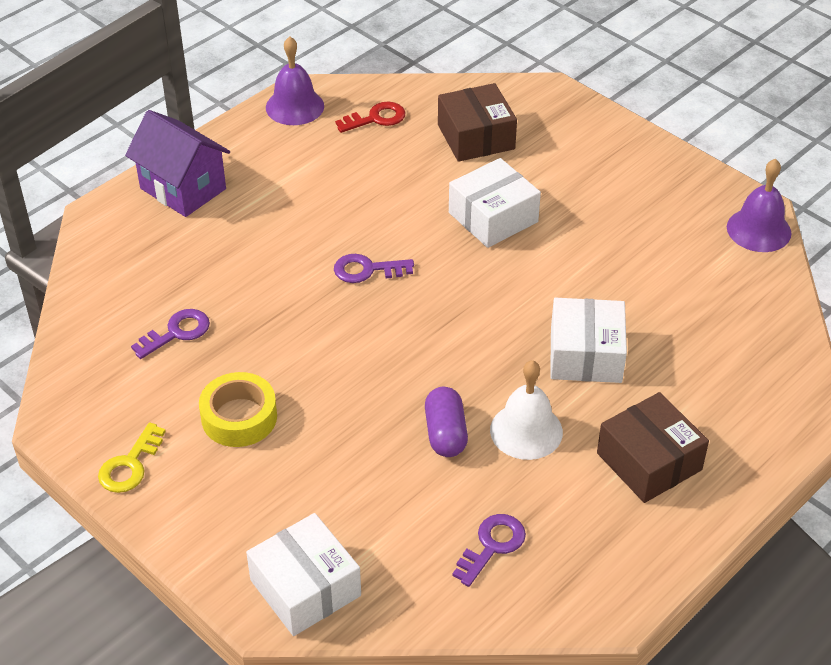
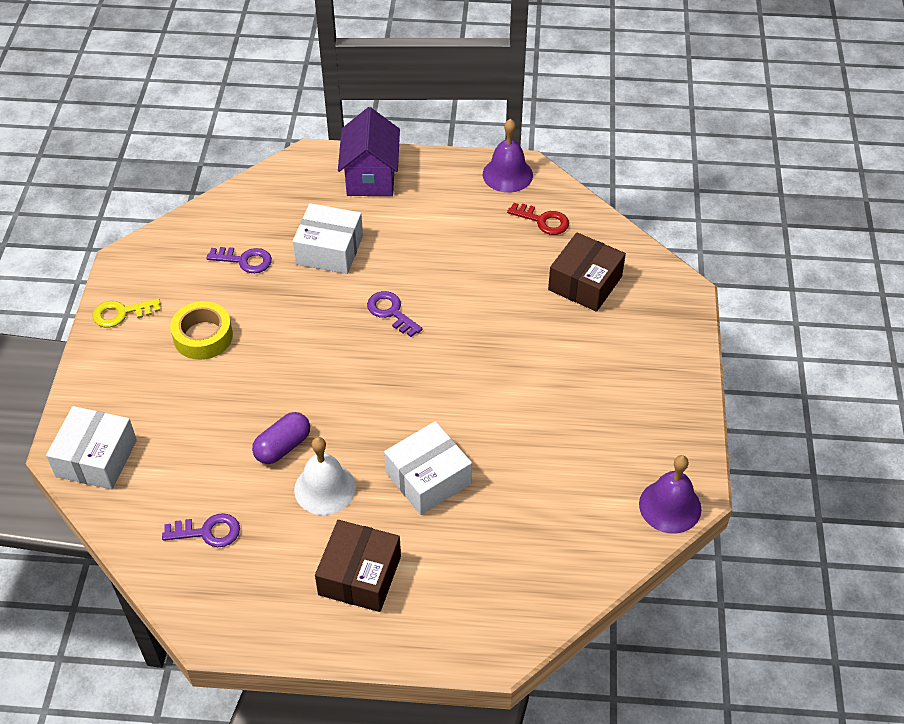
camera: 50 degrees right, 5 degrees up
(493, 217) = (512, 344): white box -> white box (329, 250)

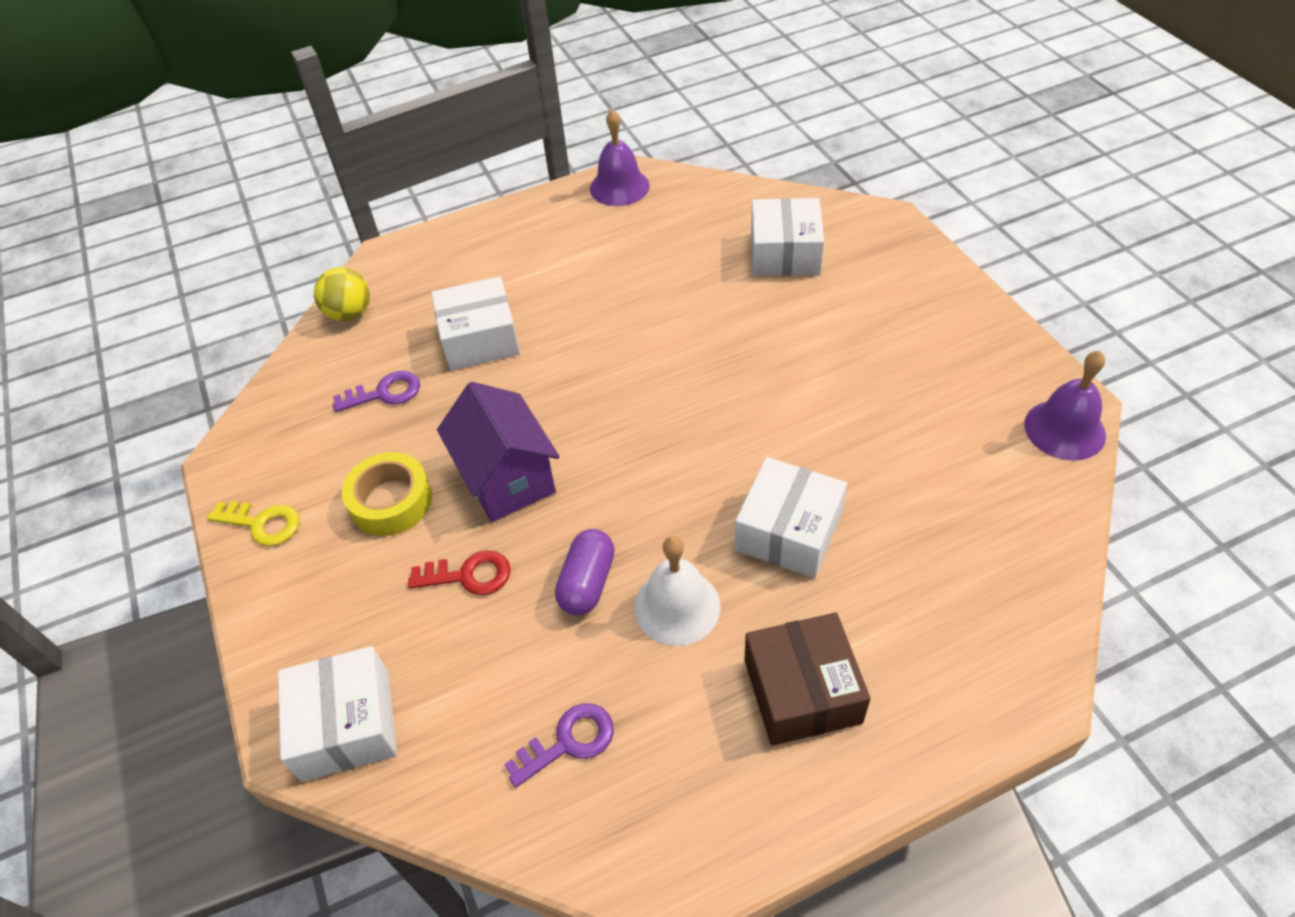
camera: 25 degrees left, 0 degrees up
(121, 313) = (262, 524): yellow key -> yellow key turned 120 degrees counterclockwise
(259, 191) = (350, 314): none -> yellow ball
(371, 177) = (472, 247): purple house -> purple house (507, 478)
(391, 312) = (601, 372): purple key -> none
(543, 221) = (692, 214): red key -> red key (468, 575)
(585, 283) = (785, 253): brown box -> white box

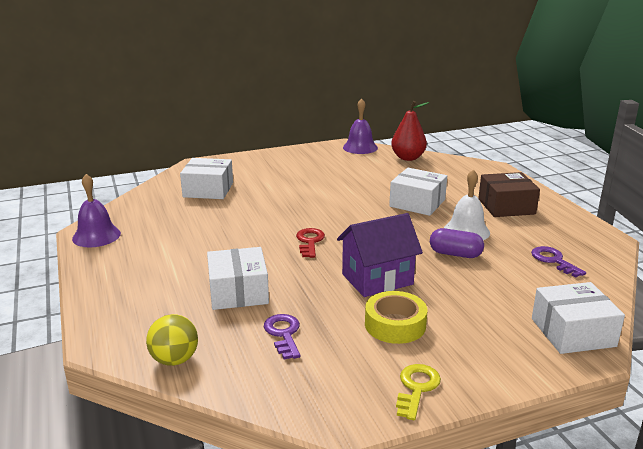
camera: 90 degrees left, 25 degrees down
(468, 575) = (455, 292): red key -> red key (310, 241)
(1033, 517) = (408, 158): none -> red pear

